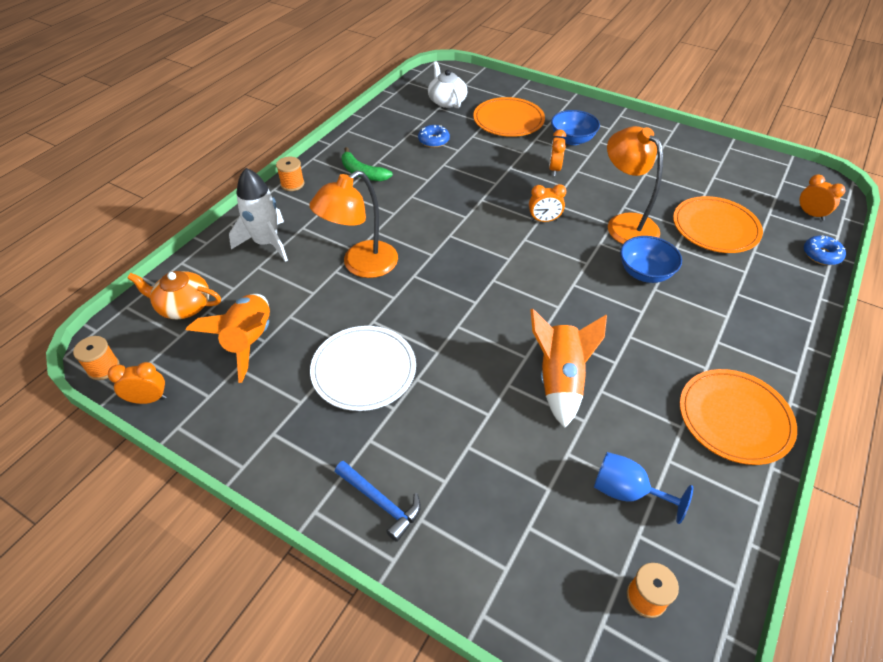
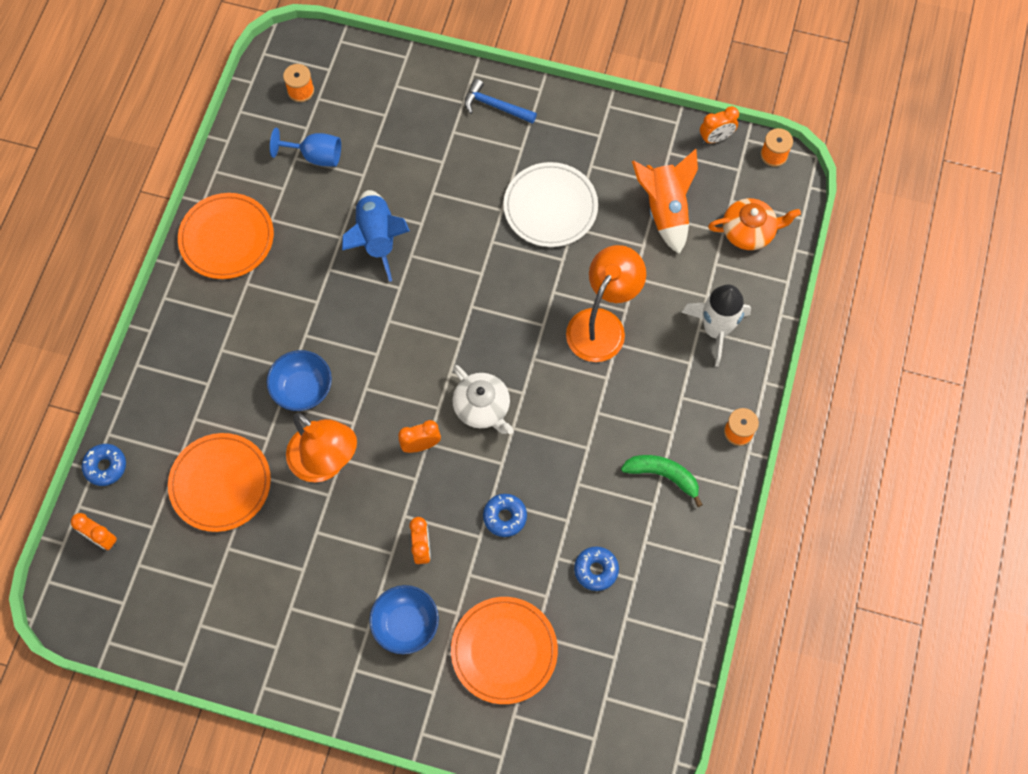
camera: 165 degrees right, 20 degrees up
(446, 101) = (608, 679): white teapot -> white teapot (482, 407)
(488, 173) = (505, 517): none -> blue donut
(560, 380) = (377, 238): orange rocket -> blue rocket

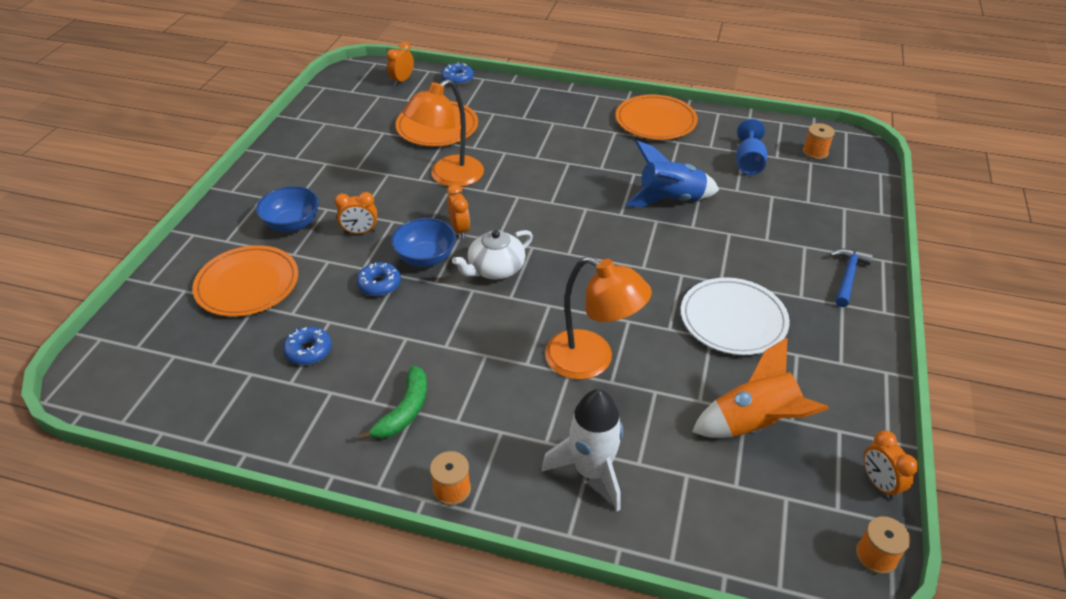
camera: 90 degrees right, 25 degrees down
(302, 389) = (517, 163): blue bowl -> blue bowl (425, 257)
(749, 231) = (742, 517): orange teapot -> none

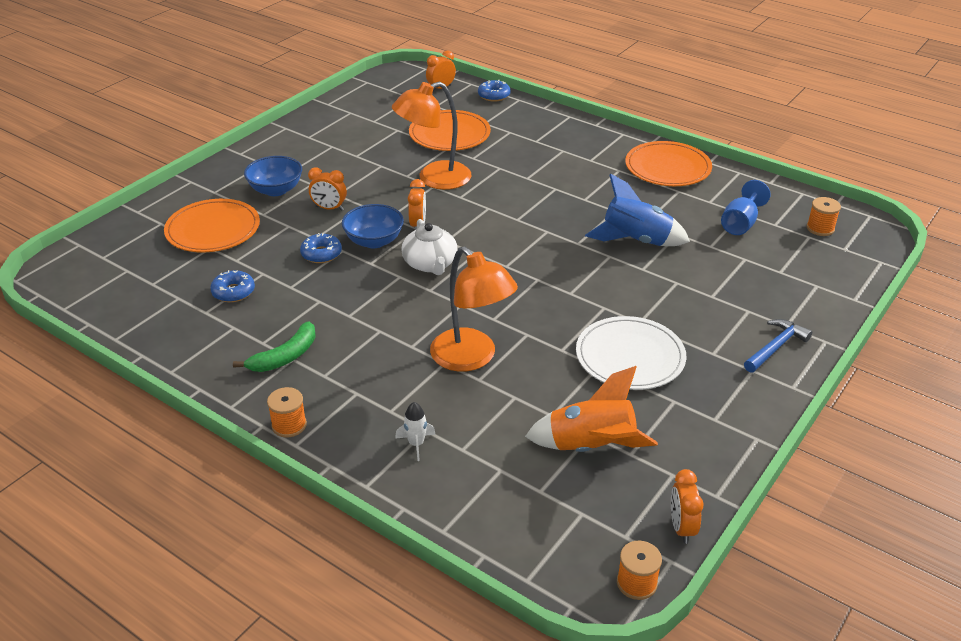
camera: 20 degrees right, 5 degrees down
(495, 269) = (430, 264): white teapot -> white teapot turned 90 degrees counterclockwise
(591, 471) = (416, 444): white rocket -> white rocket, size x0.48

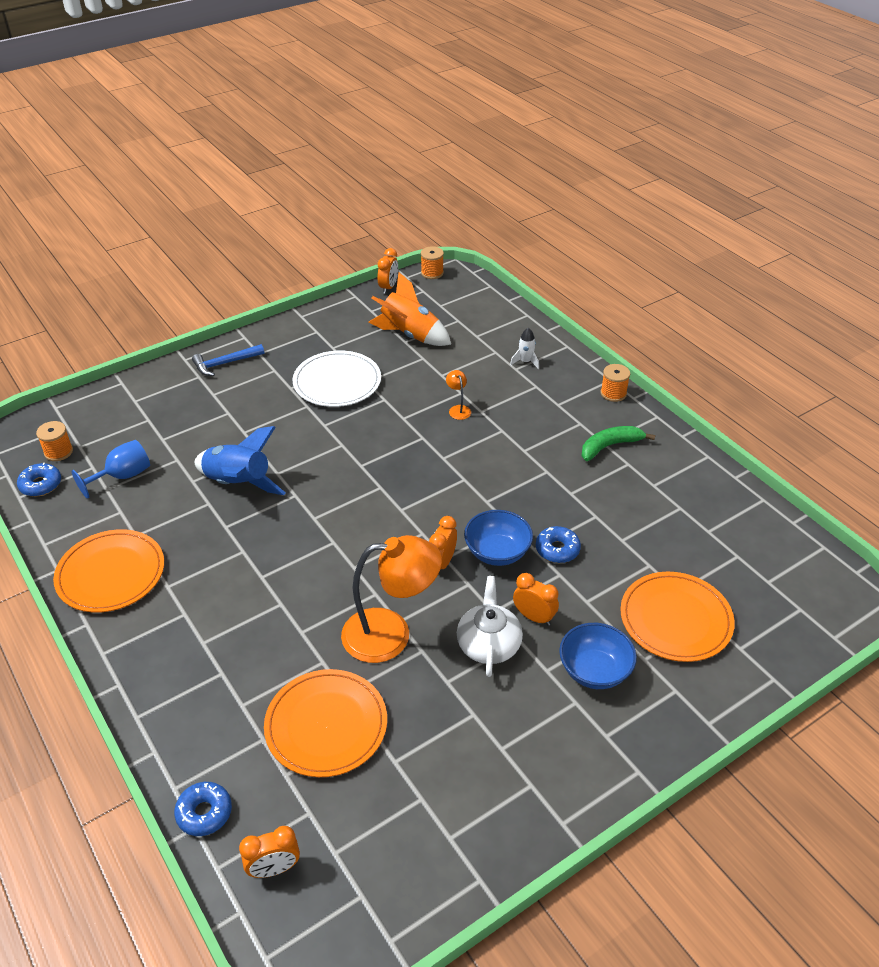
camera: 160 degrees left, 5 degrees up
(233, 292) = (653, 524): blue donut -> blue donut (41, 485)
(430, 264) = (451, 508): white teapot -> white teapot (488, 644)
(471, 358) = (458, 409): orange lamp -> orange lamp, size x0.41

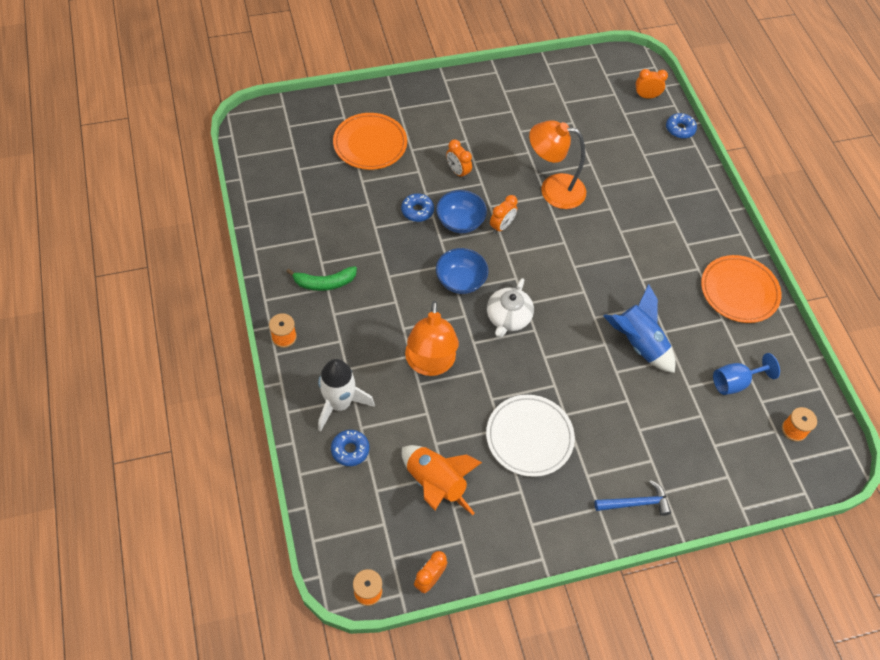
camera: 165 degrees left, 15 degrees up
(41, 485) = (804, 395): blue donut -> blue donut (350, 450)
(326, 725) = (606, 150): orange plate -> none
(458, 409) = (430, 364): orange lamp -> orange lamp, size x2.44
(488, 644) = (494, 165): white teapot -> white teapot (508, 318)
(525, 362) = (339, 404): white rocket -> white rocket, size x2.09
(594, 671) = (438, 131): blue bowl -> blue bowl (460, 281)

